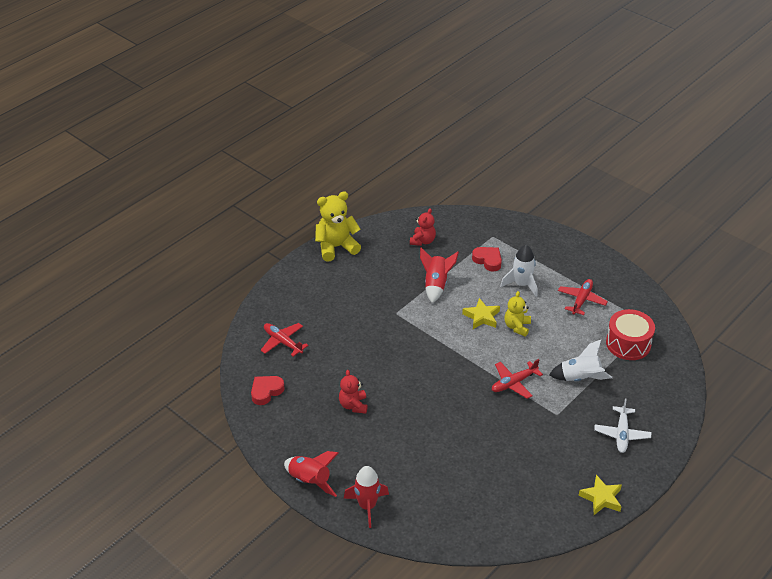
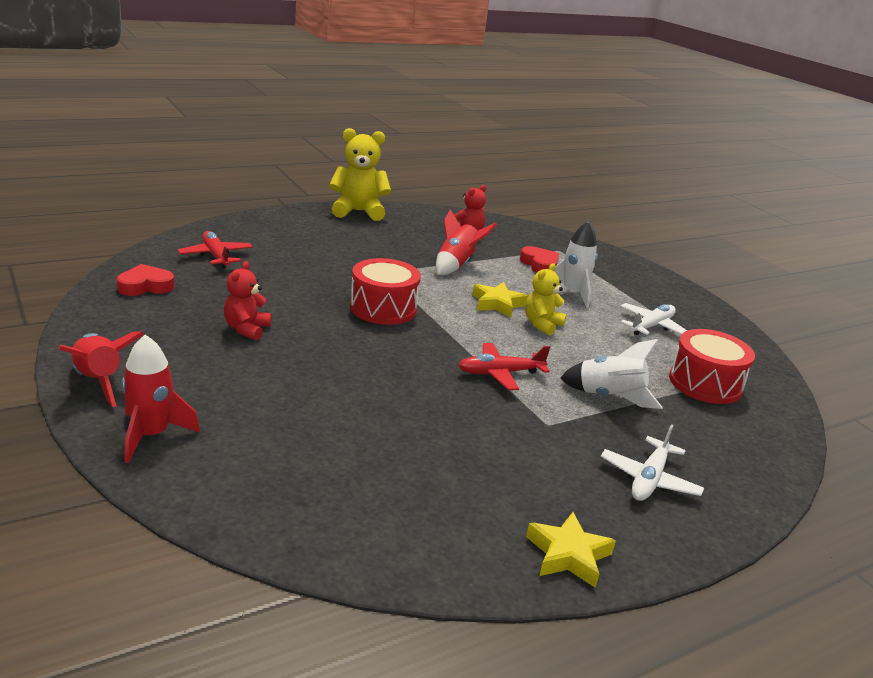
camera: 15 degrees right, 15 degrees down
(417, 351) = (383, 308): none -> red drum
(581, 300) = (651, 326): red plane -> white plane

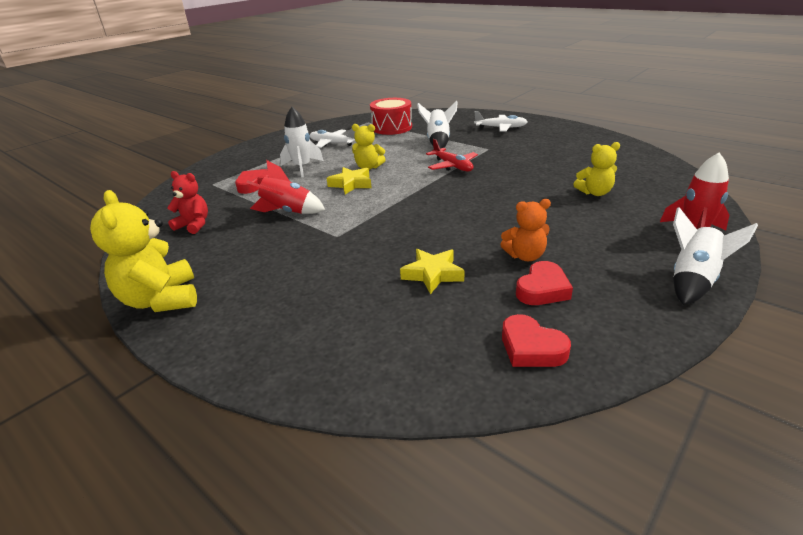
camera: 105 degrees left, 5 degrees up
(99, 381) = (693, 281): red rocket -> white rocket
(193, 315) = (542, 289): none -> red heart
(216, 256) = (400, 340): red plane -> none
(246, 329) = (525, 256): red teddy bear -> orange teddy bear
(317, 431) = (594, 193): none -> yellow teddy bear
(383, 308) = (411, 217): red drum -> none
(568, 555) = (578, 132): yellow star -> yellow star (433, 274)

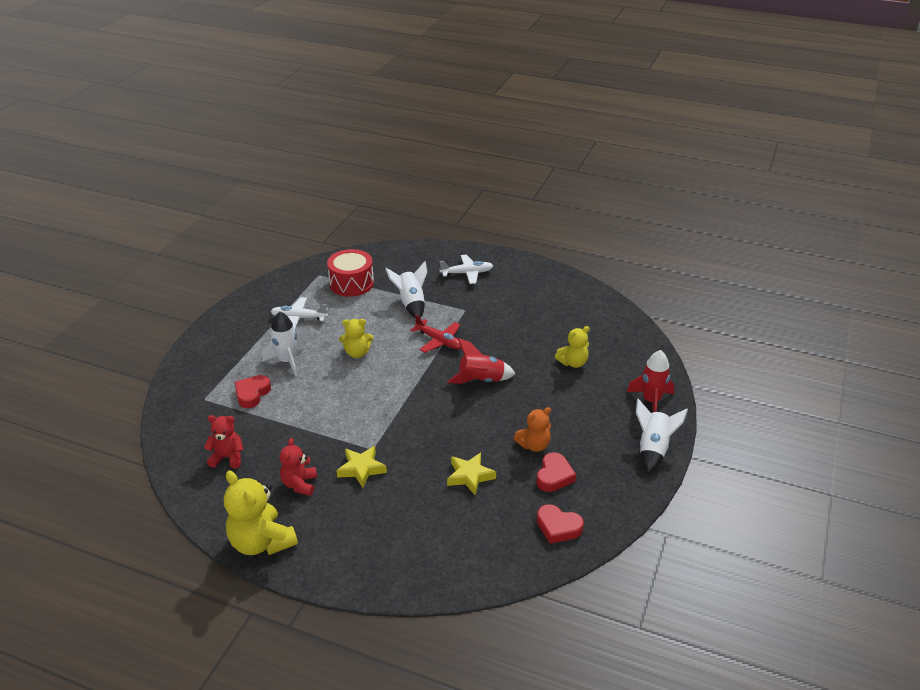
camera: 20 degrees left, 5 degrees up
(242, 255) = (300, 484): none -> red teddy bear
(287, 212) = (310, 426): red rocket -> red rocket (481, 380)
(351, 184) = (352, 380): yellow star -> yellow star (361, 469)

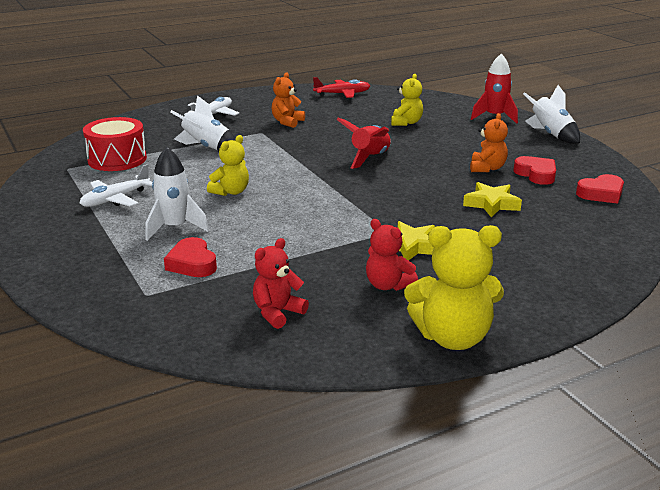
camera: 50 degrees left, 10 degrees down
(439, 341) = (284, 155): red plane -> red plane (342, 94)
(498, 310) = (287, 122): none -> orange teddy bear

